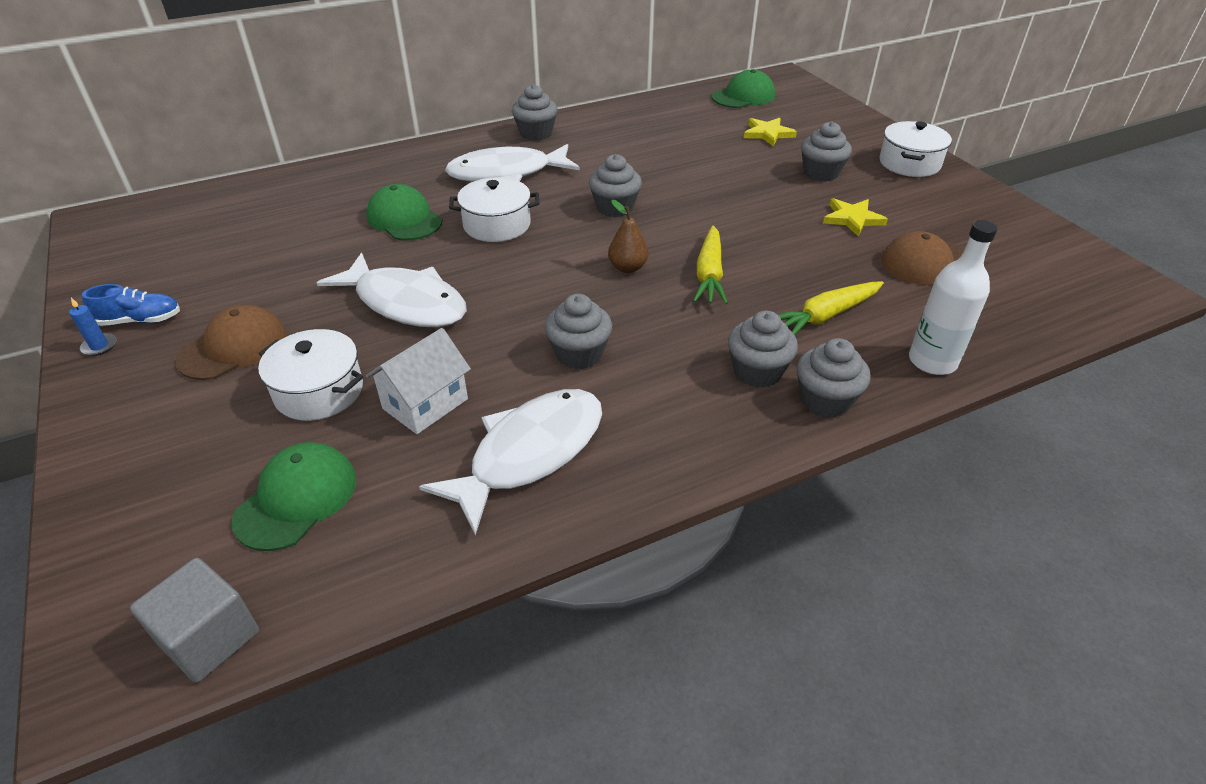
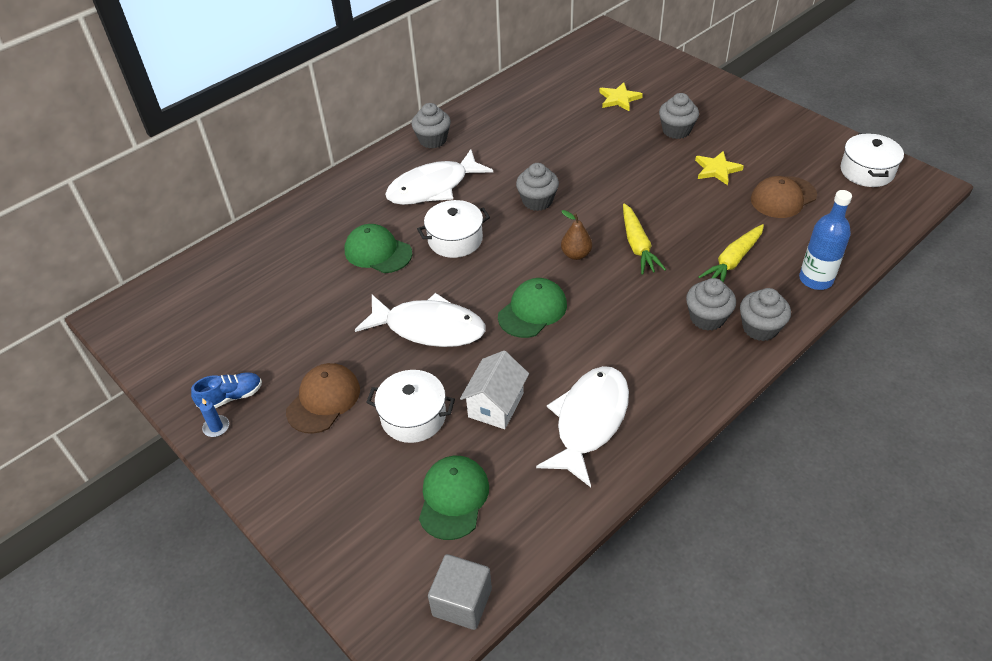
camera: 15 degrees left, 5 degrees up
(579, 354) = (580, 336): grey cupcake -> none
(743, 96) = (582, 62): green cap -> green cap (532, 310)
(909, 163) = (737, 106): white pot -> white pot (867, 171)
(932, 361) = (816, 279): white bottle -> blue bottle

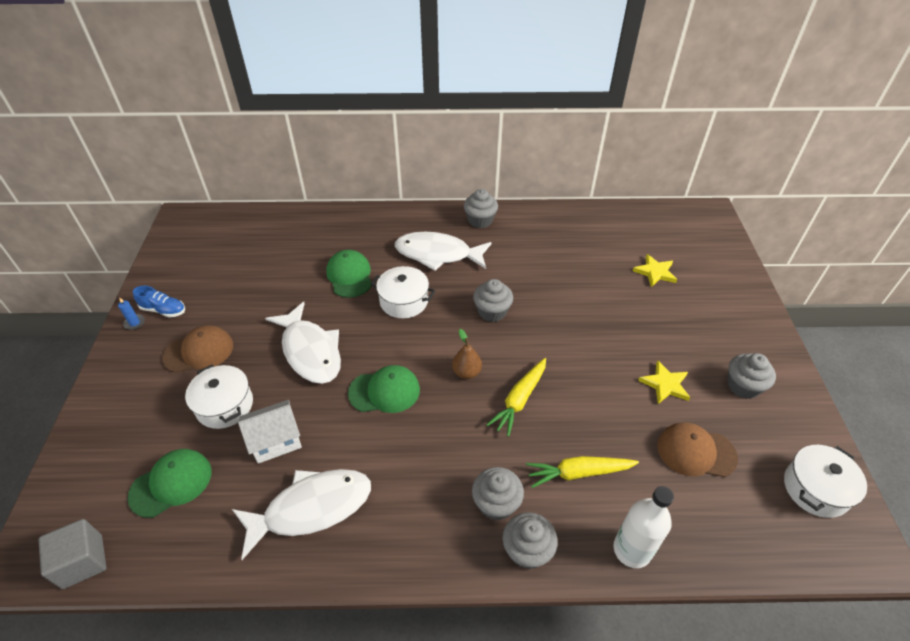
camera: 40 degrees right, 0 degrees up
(676, 130) = (671, 328): grey cupcake -> grey cupcake (743, 386)
(816, 279) = (632, 550): blue bottle -> white bottle

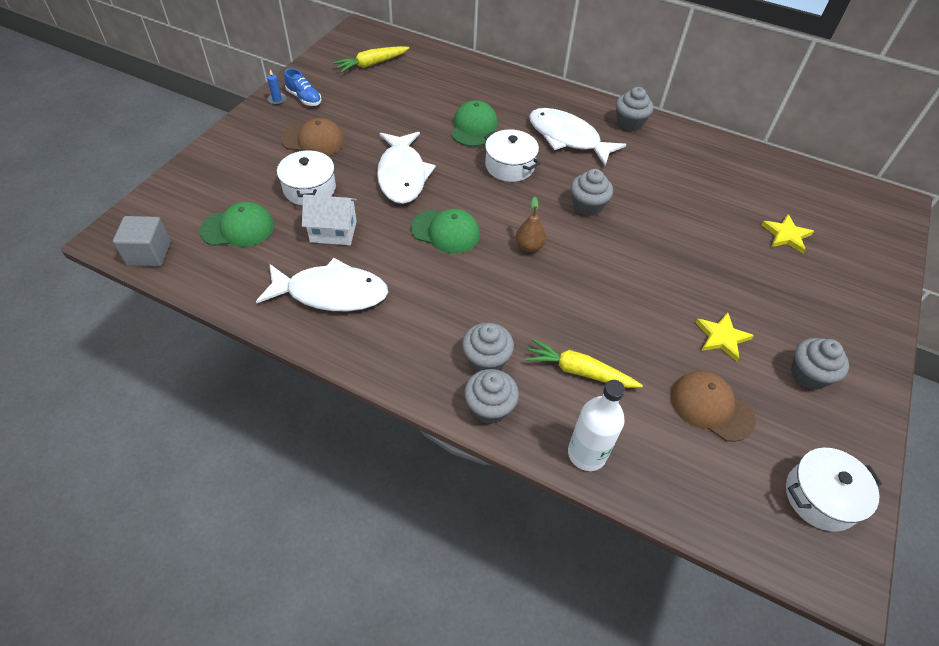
camera: 25 degrees right, 5 degrees up
(519, 400) = (564, 289): yellow carrot -> yellow carrot (372, 64)

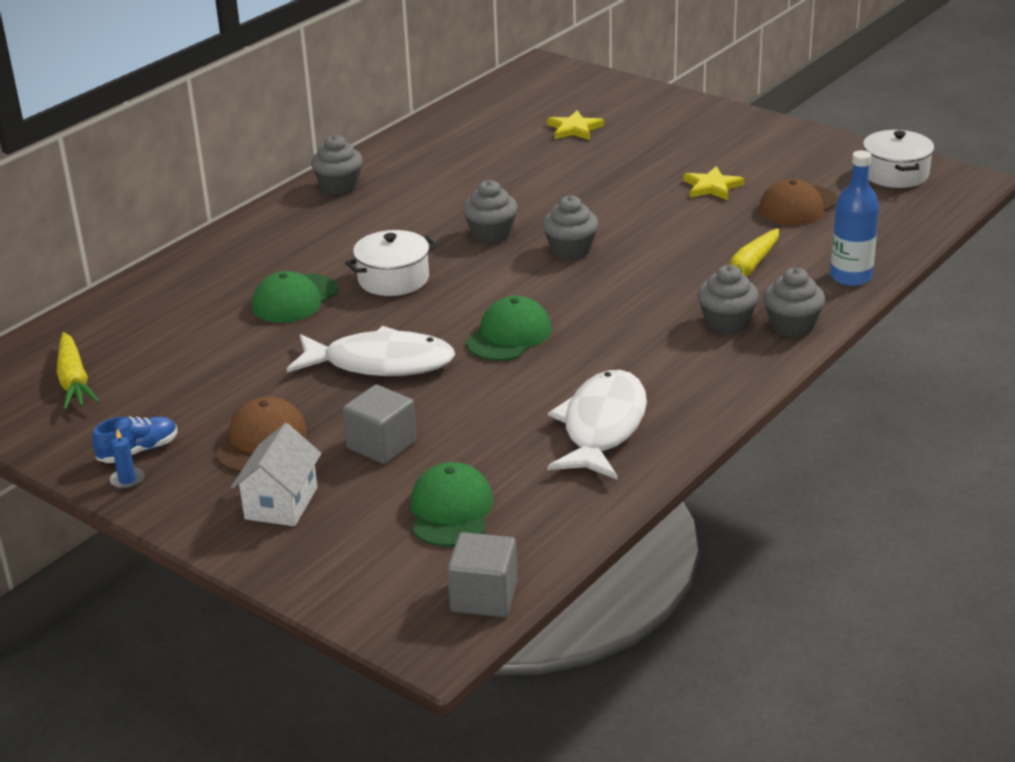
camera: 75 degrees left, 20 degrees down
(309, 189) = (381, 445): white pot -> grey cube
(333, 231) = (483, 424): white house -> white house (281, 503)
(474, 127) = (294, 299): green cap -> green cap turned 75 degrees counterclockwise
(529, 246) = (552, 280): brown pear -> none
(567, 138) = (352, 232): white fish -> none
(587, 454) = (850, 277): white bottle -> blue bottle
(808, 375) = (763, 154): grey cupcake -> grey cupcake (570, 250)

